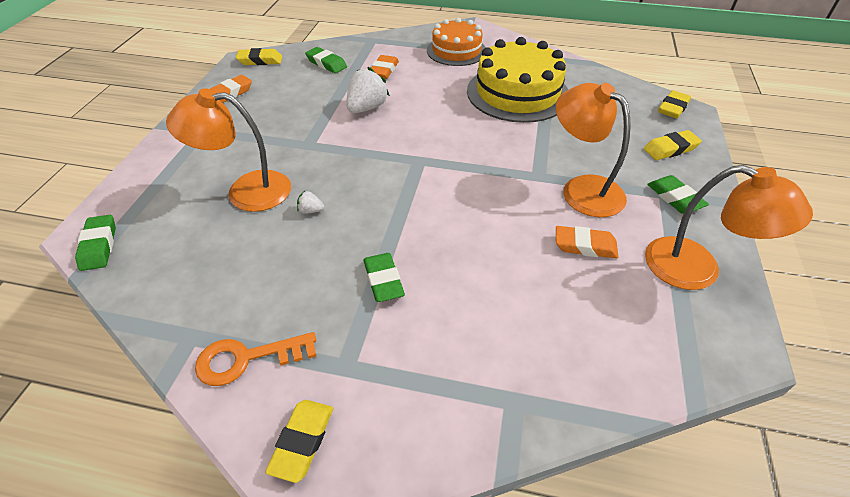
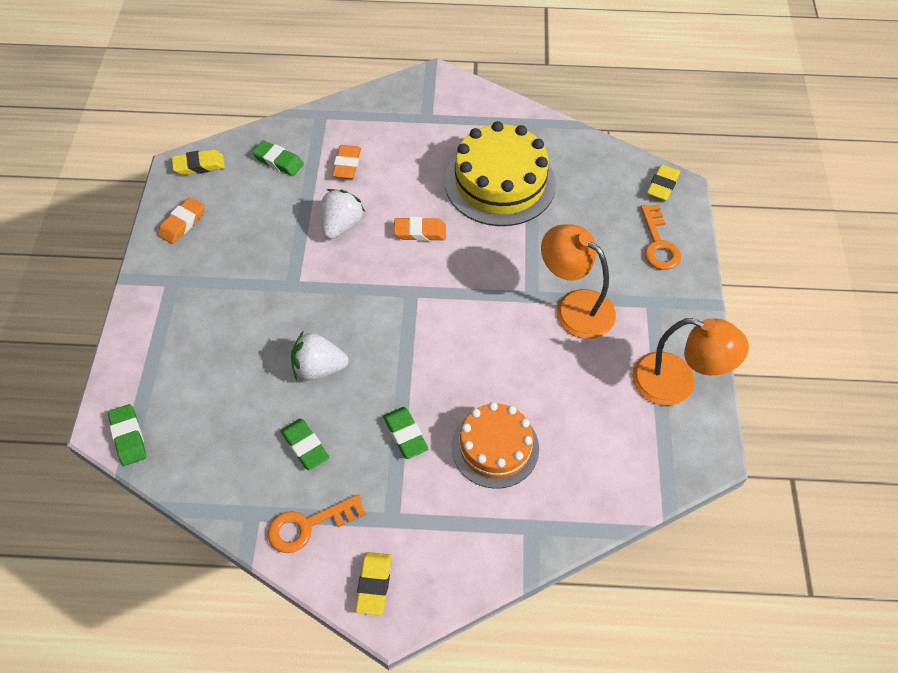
camera: 10 degrees left, 10 degrees up
(246, 191) = (247, 354): orange lamp -> none
(310, 210) = (318, 368): white strawberry -> white strawberry, size x2.17
(456, 51) = (423, 122): orange cake -> orange cake (495, 447)
(585, 246) = (579, 372): orange eraser -> orange eraser (420, 232)
(670, 149) = (658, 244): yellow eraser -> orange key
(674, 198) = (660, 306): green eraser -> green eraser (305, 446)

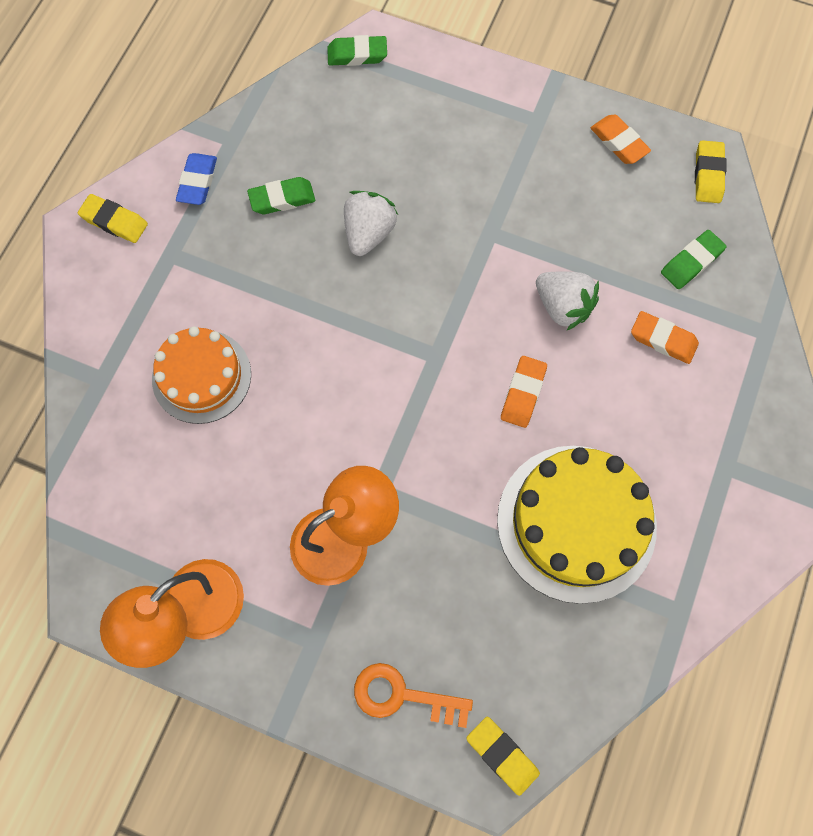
camera: 110 degrees right, 15 degrees up
(308, 525) = (198, 182): orange key -> blue eraser
(405, 435) = (254, 294): green eraser -> none

